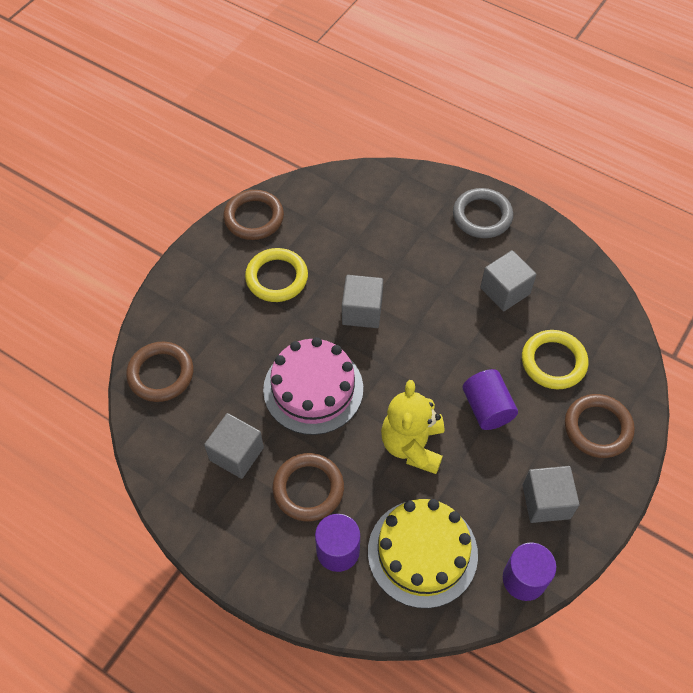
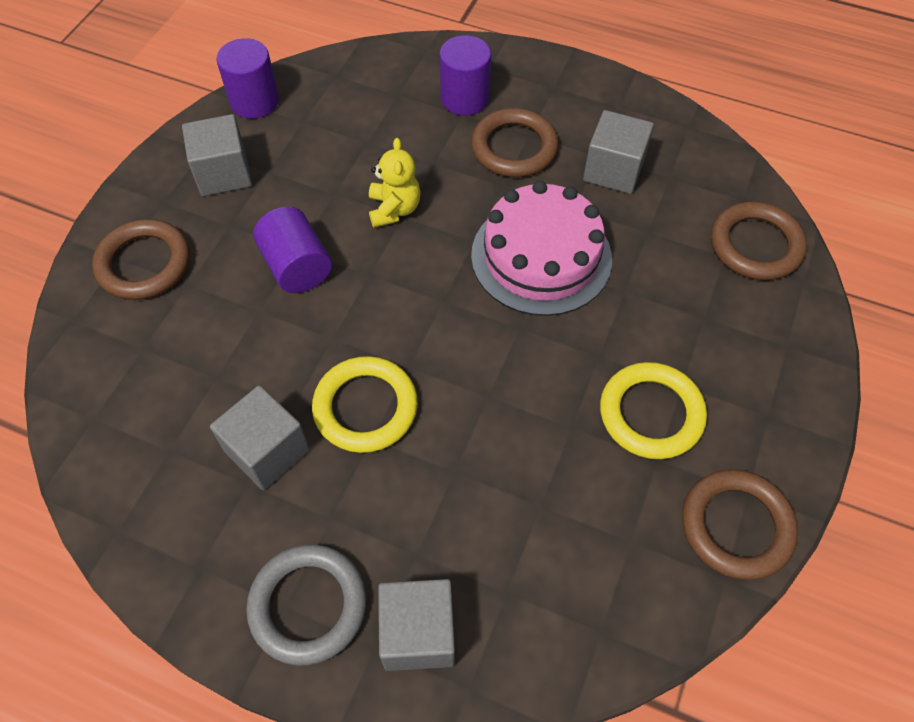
camera: 170 degrees right, 0 degrees up
(362, 311) = (498, 378): grey cube -> grey cube (418, 633)
(412, 445) = (394, 209): yellow teddy bear -> yellow teddy bear, size x0.64
(422, 552) = (369, 108): yellow cake -> none
(553, 362) = (196, 344): yellow ring -> yellow ring (365, 407)

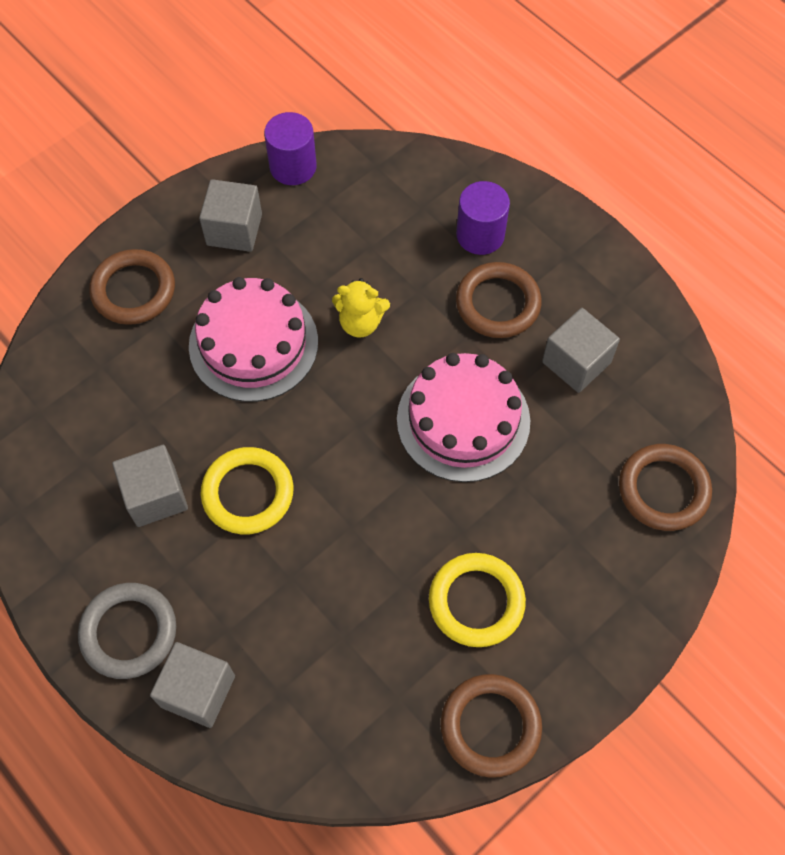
camera: 25 degrees right, 5 degrees up
(297, 266) = (253, 344): purple cylinder -> pink cake
(394, 209) = (360, 322): yellow teddy bear -> yellow teddy bear turned 75 degrees clockwise

